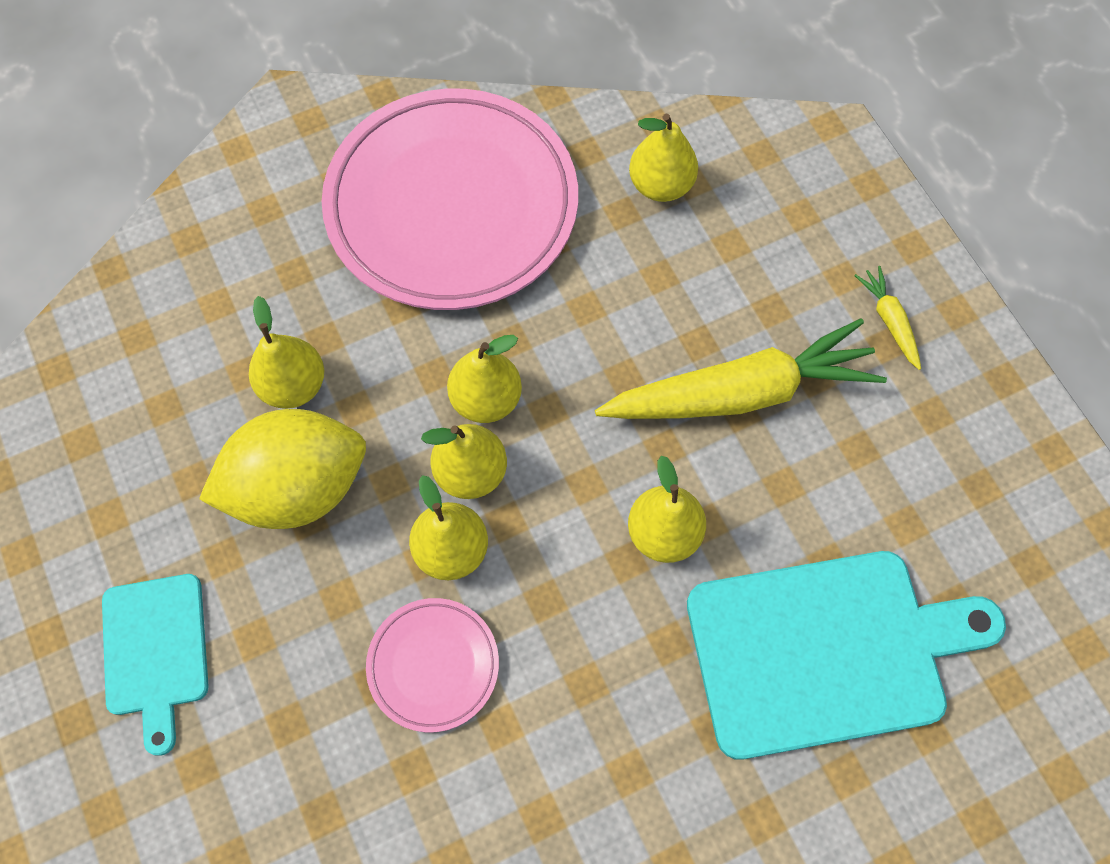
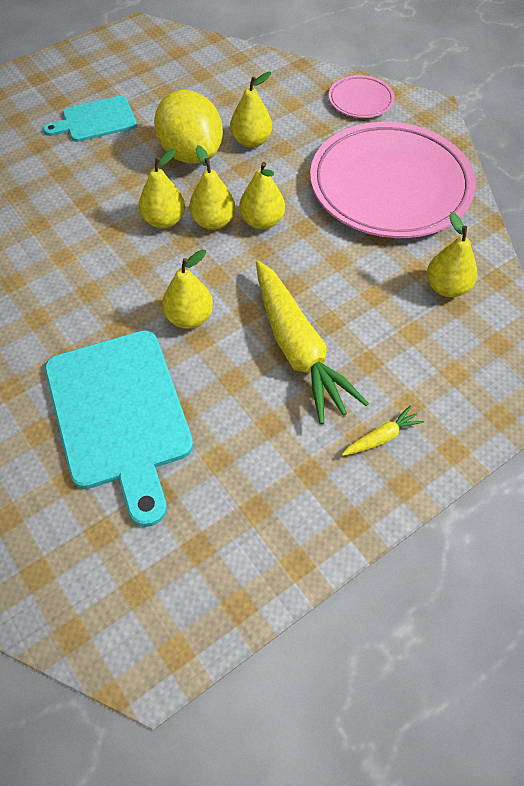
camera: 80 degrees right, 10 degrees down
(433, 665) = (96, 223): pink plate -> pink plate (360, 100)

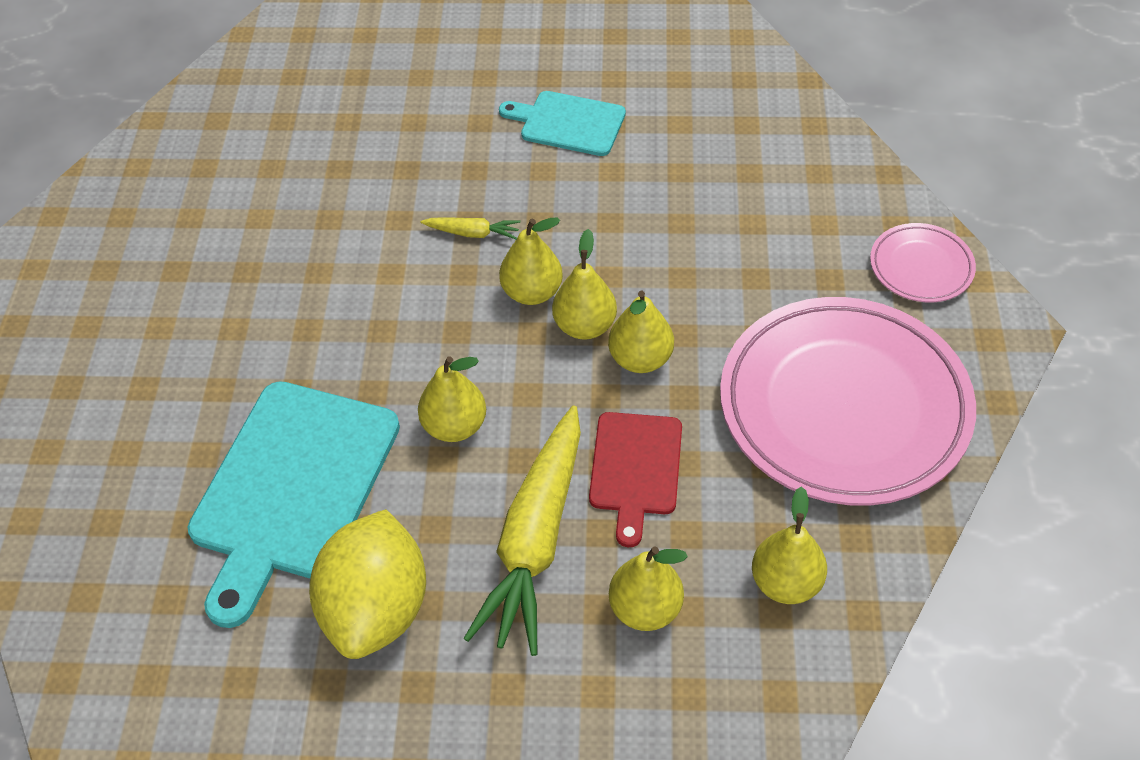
camera: 40 degrees right, 5 degrees down
(191, 153) = (638, 224): yellow lemon -> yellow lemon (376, 608)
(251, 141) = (724, 247): yellow pear -> yellow pear (645, 608)
(316, 279) = (635, 469): none -> red cutting board
(381, 437) = (529, 705): yellow carrot -> yellow carrot (472, 233)

